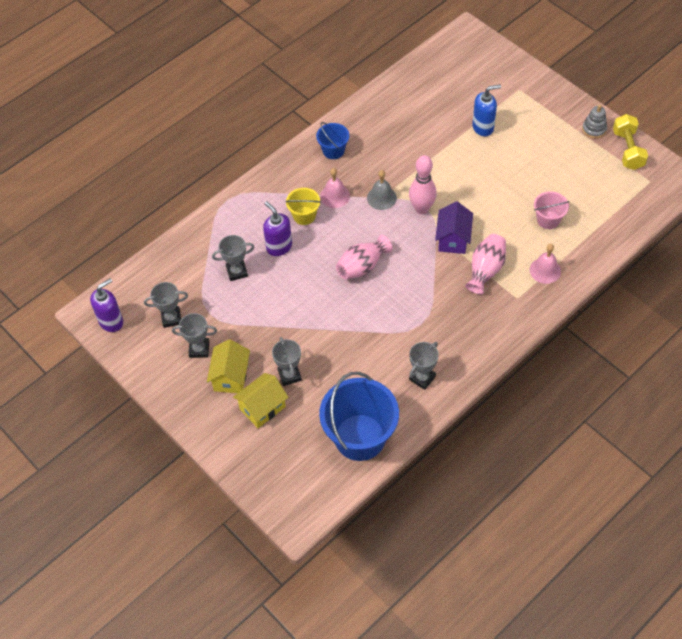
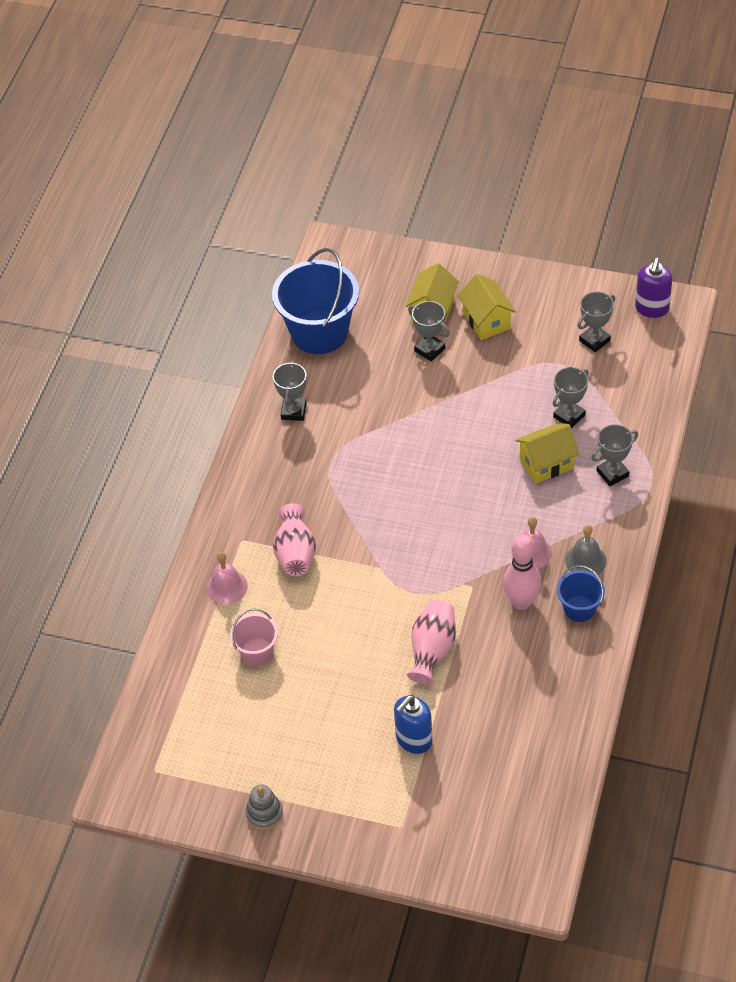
camera: 150 degrees right, 5 degrees down
(199, 349) = (540, 328): grey trophy -> grey trophy (612, 473)
(279, 247) = (546, 464): purple soap dispenser -> yellow house
(304, 215) = (547, 511): yellow bucket -> none
(362, 266) = (437, 489): pink vase -> pink vase (432, 650)
(381, 198) = (474, 578): grey bell -> grey bell (585, 560)
(421, 208) = (417, 589): pink bowling pin -> pink bowling pin (521, 602)
(453, 239) = (356, 570): purple house -> none
(628, 150) = (204, 804): yellow dumbbell -> none

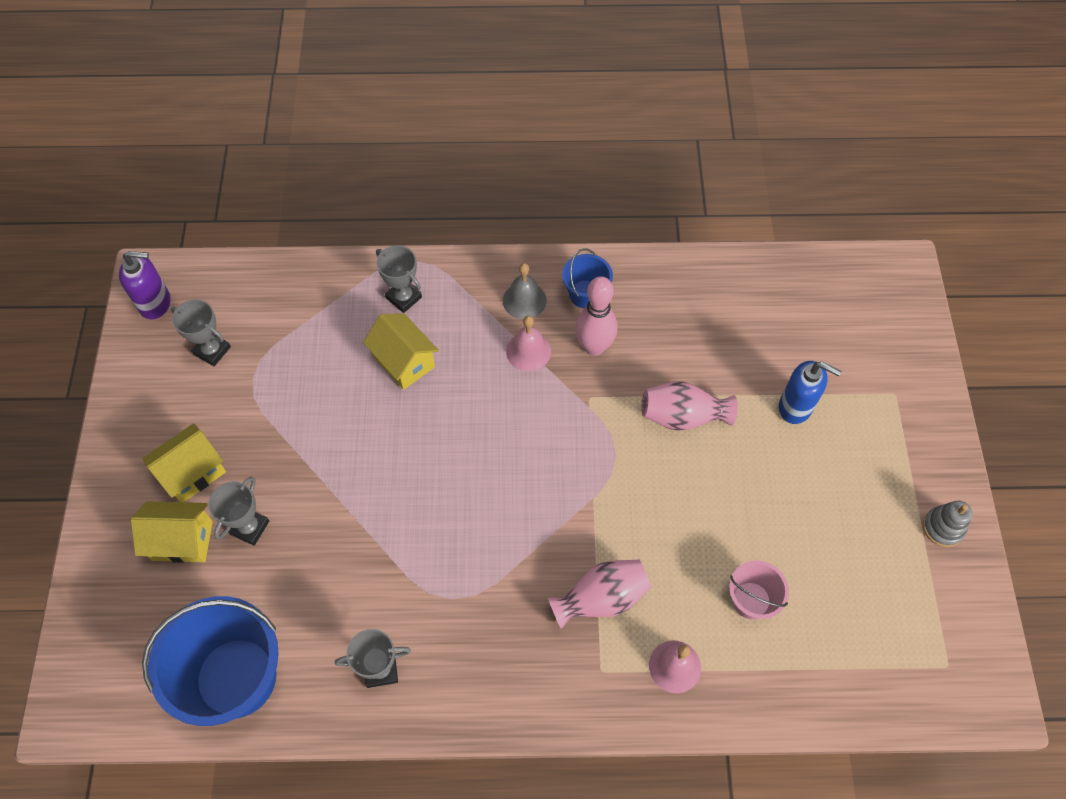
camera: 110 degrees left, 10 degrees up
(569, 416) = (331, 354): grey trophy -> none

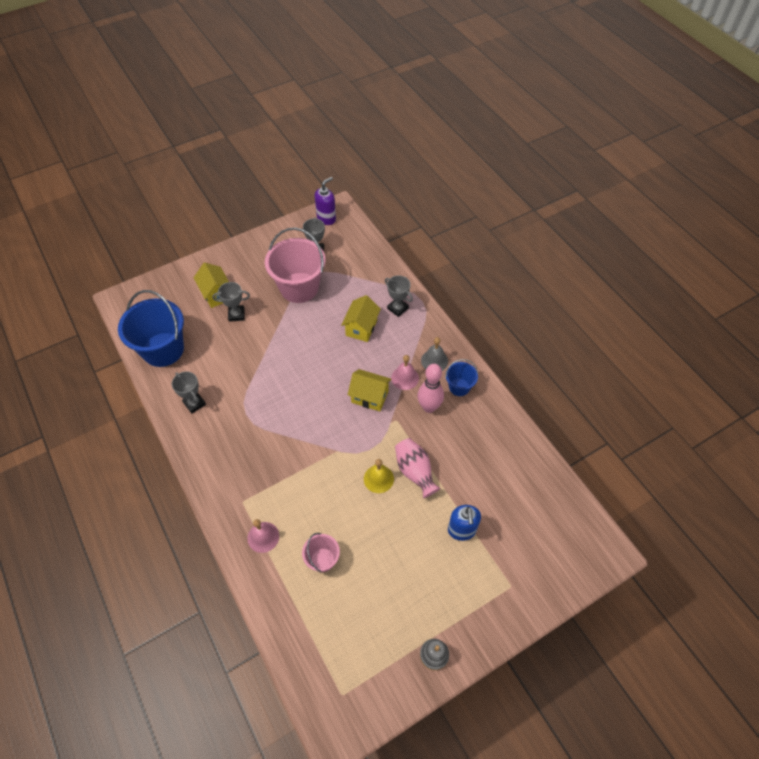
camera: 60 degrees right, 5 degrees down
(155, 303) = (326, 218): purple soap dispenser -> purple soap dispenser turned 105 degrees counterclockwise
(193, 473) = (251, 279): yellow house -> yellow house (369, 397)
(265, 409) = (299, 287): none -> pink bucket
(404, 298) = (397, 308): grey trophy -> grey trophy turned 60 degrees counterclockwise
(601, 598) = (282, 482): pink vase -> none
(667, 467) = (378, 478): none -> yellow bell

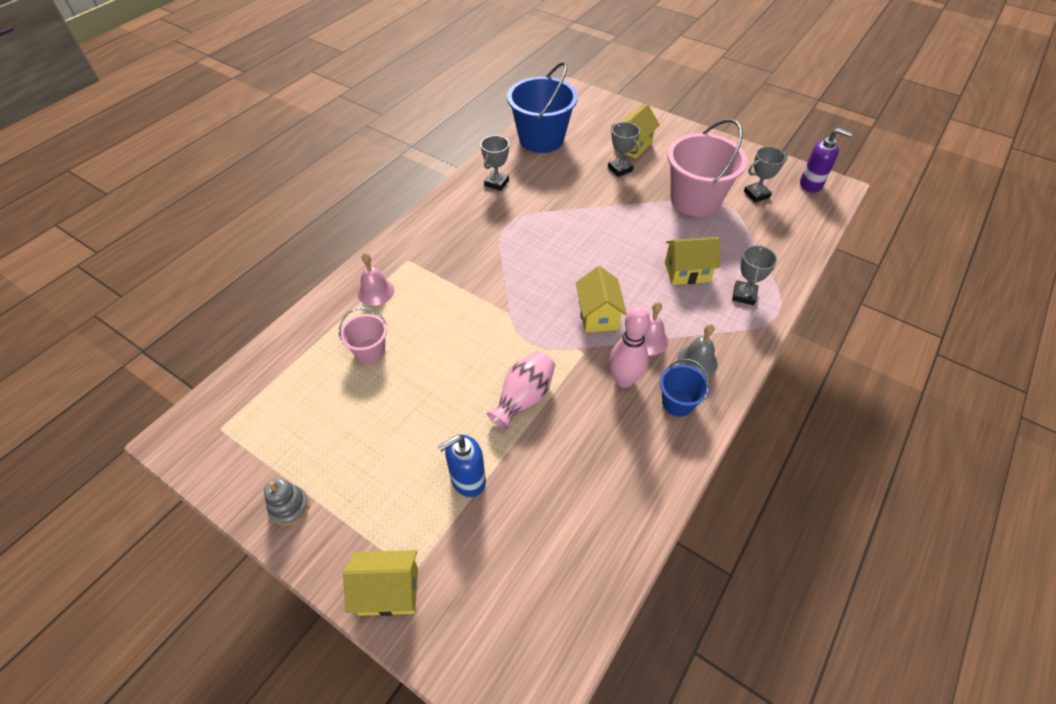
camera: 65 degrees right, 5 degrees down
(378, 478) = (494, 364): yellow bell -> none
(518, 605) = (389, 591): none -> yellow house

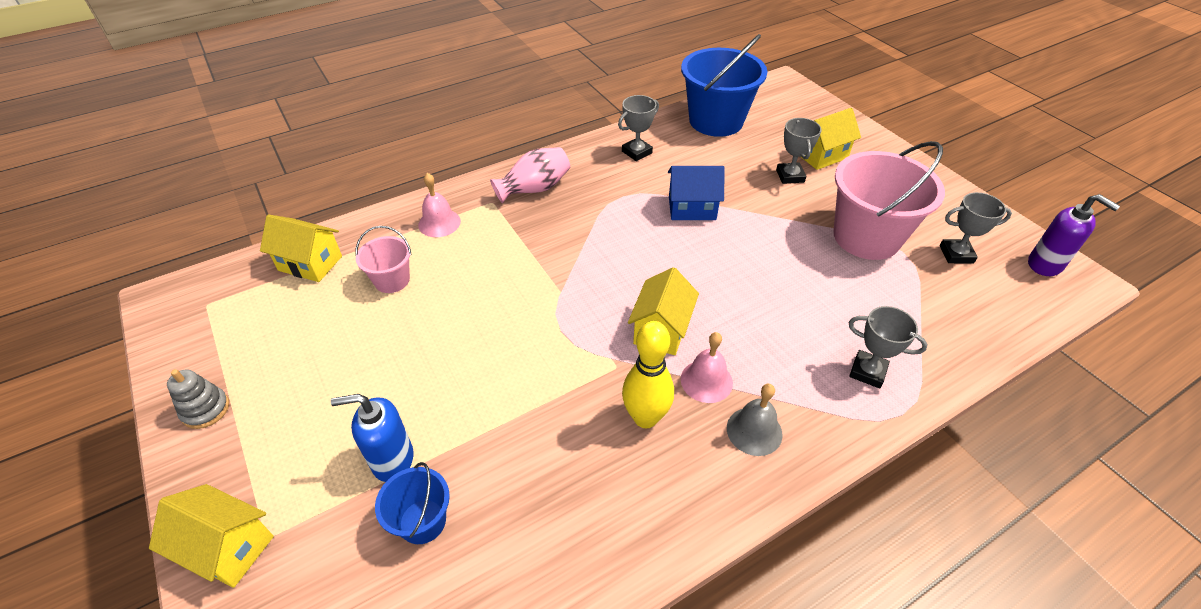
camera: 25 degrees right, 5 degrees down
(523, 398) = (514, 392): pink vase -> pink vase (534, 189)
(565, 216) = (692, 208): none -> blue house
(624, 380) = (645, 418): pink bowling pin -> yellow bowling pin
(678, 403) = (696, 473): blue bucket -> blue bucket (422, 521)
(687, 272) = (805, 317): yellow house -> yellow house (310, 263)
(744, 295) = (867, 372): grey trophy -> grey trophy turned 75 degrees clockwise

